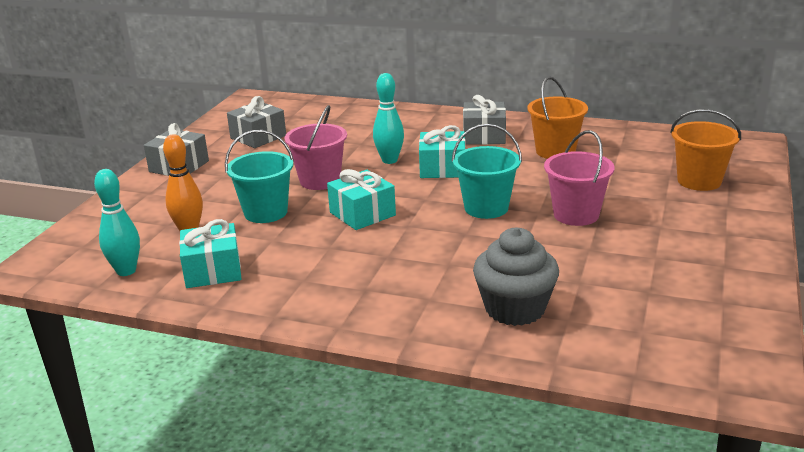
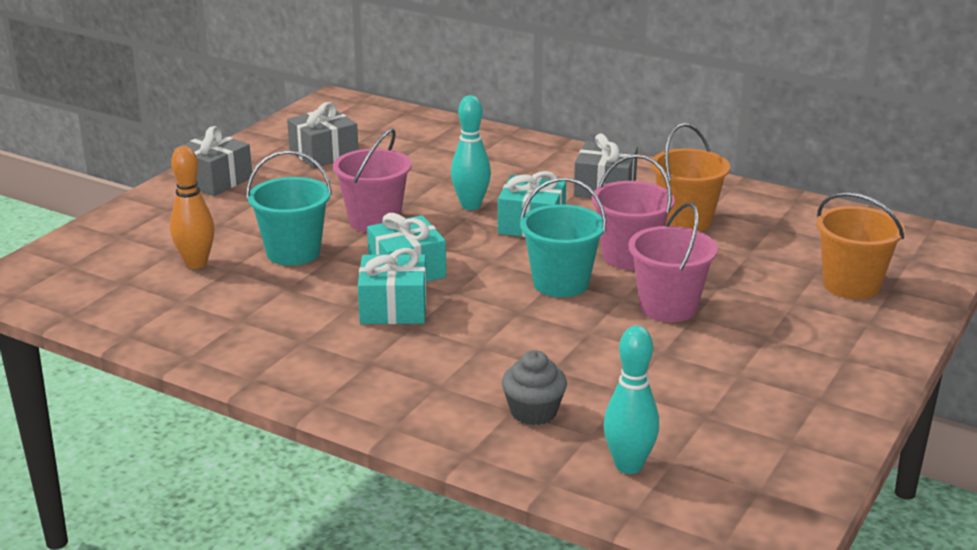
camera: 10 degrees right, 0 degrees up
(126, 271) = (108, 301): turquoise bowling pin -> turquoise bowling pin (628, 466)
(213, 270) = (205, 315): turquoise gift -> turquoise gift (393, 308)
(515, 309) = (533, 412): grey cupcake -> grey cupcake, size x0.63
(528, 182) = (629, 257): none -> pink bucket

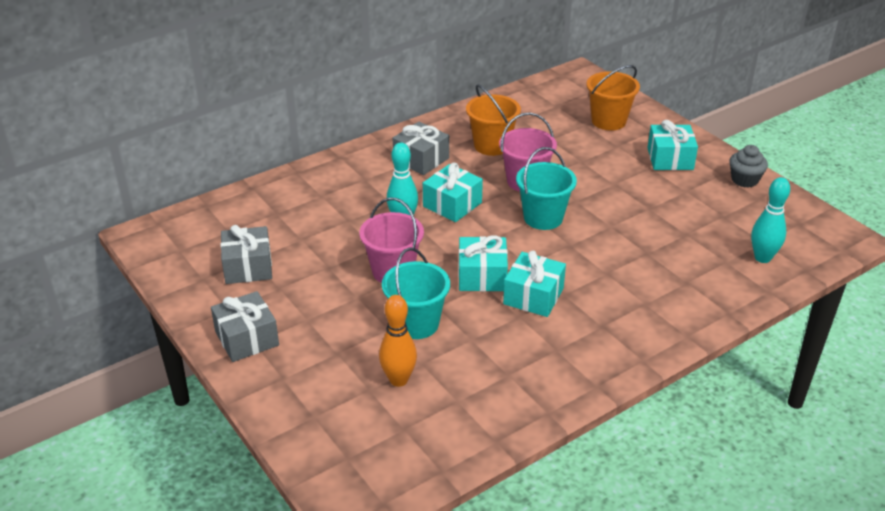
camera: 65 degrees left, 10 degrees up
(533, 412) = (693, 274): grey cupcake -> grey cupcake (744, 180)
(668, 307) = (598, 188): pink bucket -> none
(810, 348) = (670, 159): none -> turquoise gift

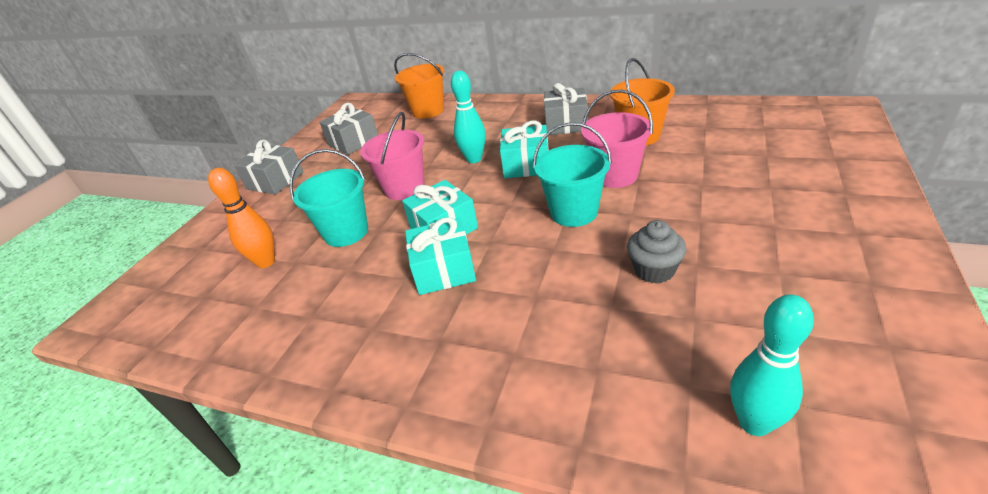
camera: 60 degrees right, 0 degrees up
(608, 121) = (802, 161): orange bucket -> orange bucket (428, 111)
(670, 159) = (819, 229): turquoise gift -> none
(744, 180) = (902, 309): grey cupcake -> grey cupcake (654, 270)

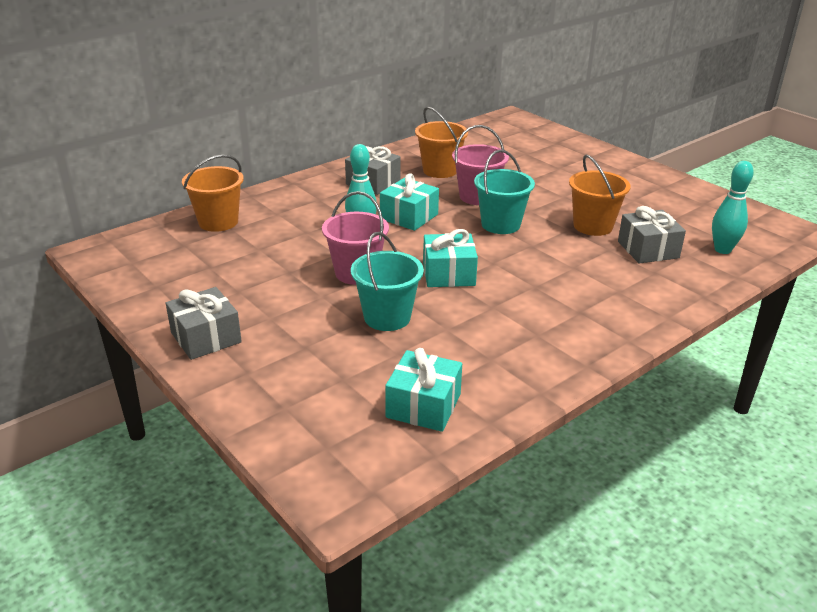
camera: 65 degrees left, 5 degrees down
(266, 262) = (374, 369): orange bowling pin -> none
(353, 142) = (204, 274): grey gift -> grey gift (648, 249)
(444, 270) = (504, 289): turquoise gift -> turquoise gift (423, 406)
(654, 270) = (593, 226): grey cupcake -> orange bucket

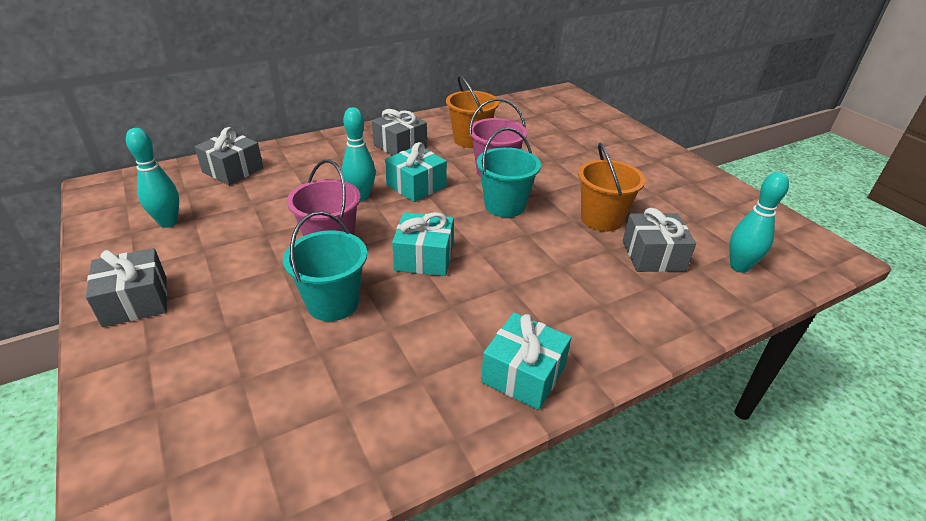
camera: 10 degrees right, 5 degrees up
(187, 273) = (168, 222): none -> turquoise bowling pin
(218, 222) = (233, 170): orange bucket -> grey gift
(423, 406) = (309, 434): turquoise gift -> turquoise gift (523, 374)

